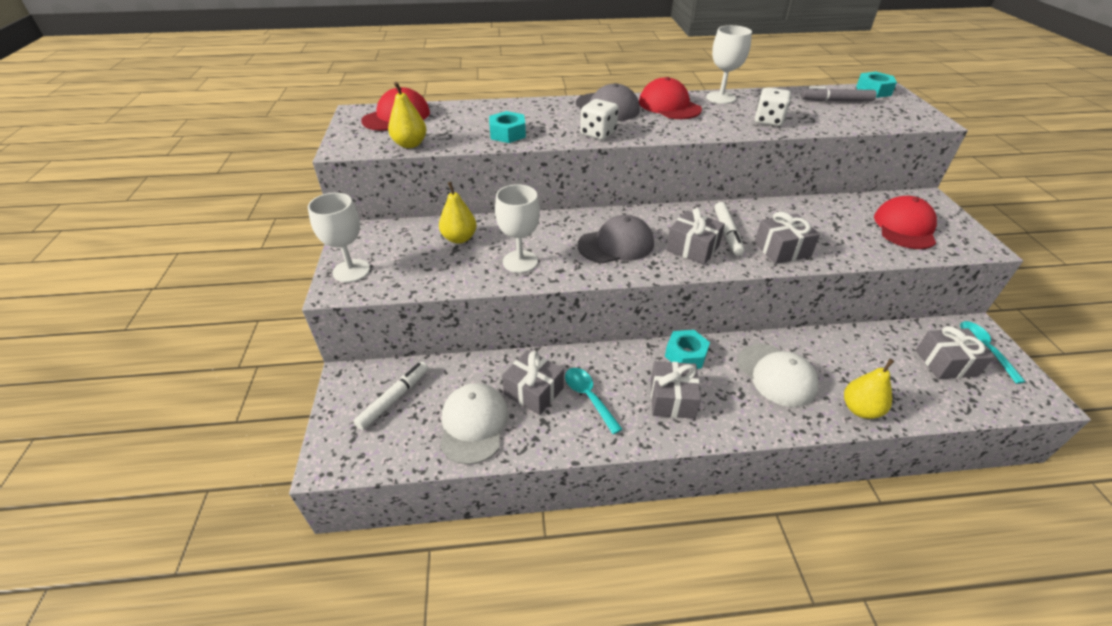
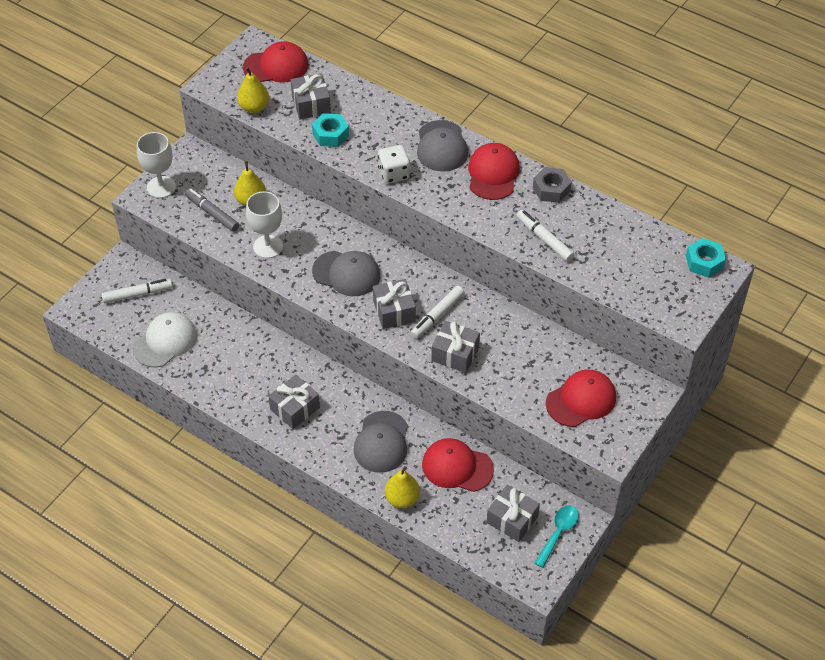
camera: 40 degrees right, 10 degrees up
(534, 391) = (219, 345): grey gift -> grey gift (311, 104)
(588, 397) = (247, 371): turquoise spoon -> none
(685, 355) = (342, 388): turquoise nut -> none
(721, 98) = (551, 189): white goblet -> grey nut
(768, 121) = (544, 239): white dice -> white marker
(776, 375) = (381, 442): white cap -> grey cap
(836, 101) = (645, 253): grey marker -> grey marker (212, 213)
(852, 353) = (457, 467): none -> red cap

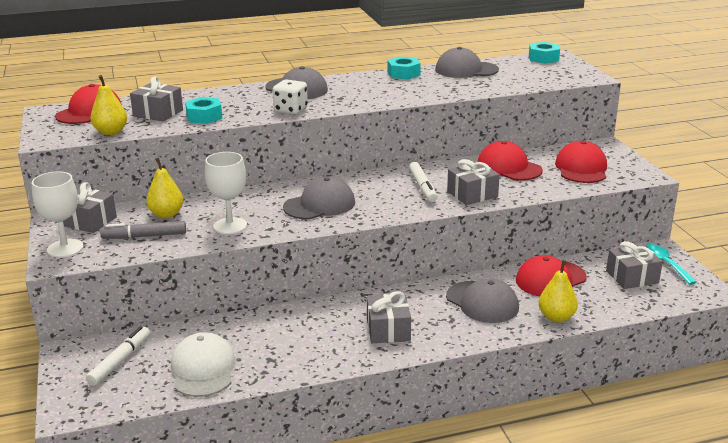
camera: 50 degrees left, 25 degrees down
(394, 311) = (391, 201): grey gift -> grey gift (89, 221)
(493, 174) = (355, 83): red cap -> red cap (509, 167)
(544, 239) = (447, 88): white marker -> none
(551, 189) = (403, 74): grey nut -> turquoise nut
(608, 225) = (466, 70): none -> grey cap

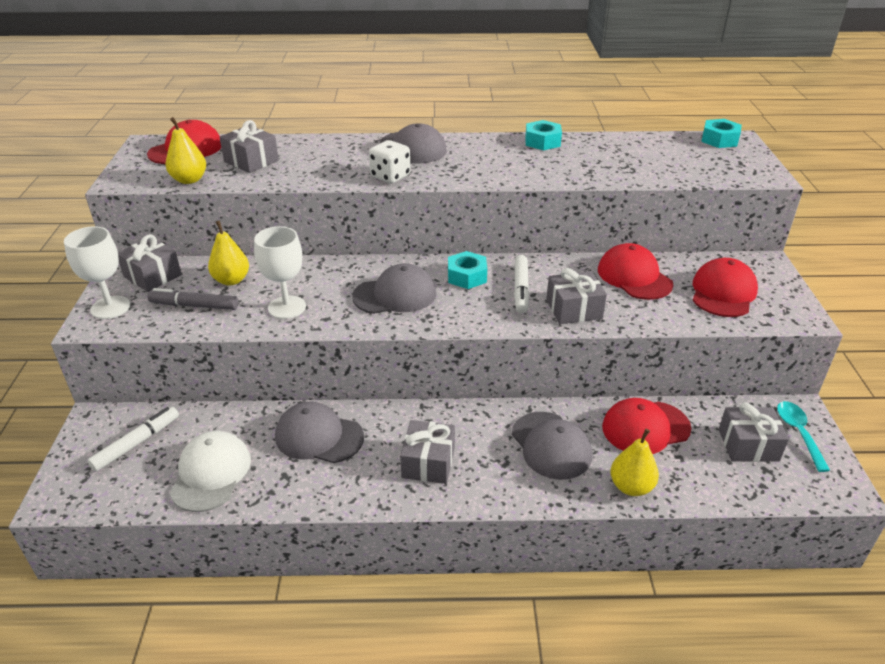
camera: 15 degrees right, 10 degrees up
(204, 117) = (294, 172): turquoise nut -> turquoise nut (467, 276)
(466, 70) = (618, 145): grey cap -> grey cap (319, 436)

